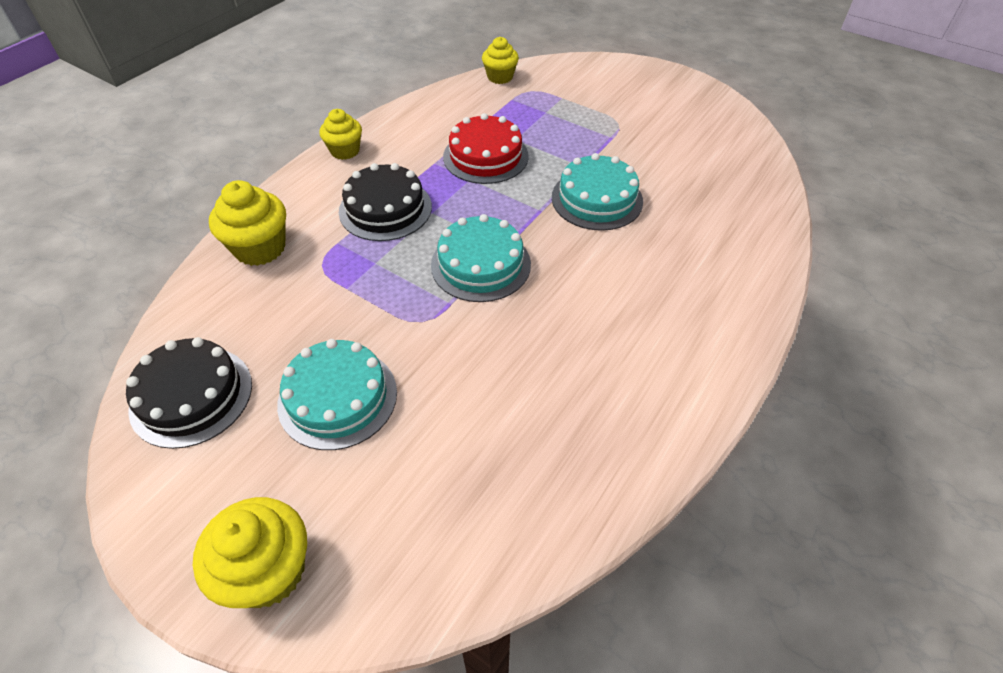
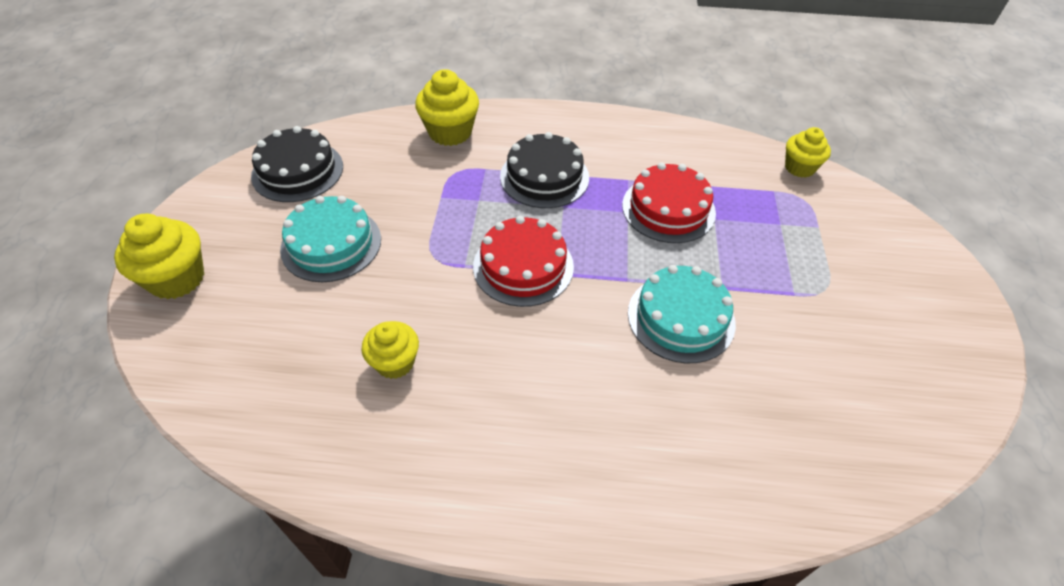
camera: 60 degrees right, 0 degrees up
(345, 151) = (594, 121): yellow cupcake -> yellow cupcake (395, 362)
(480, 264) = (523, 266): turquoise cake -> red cake

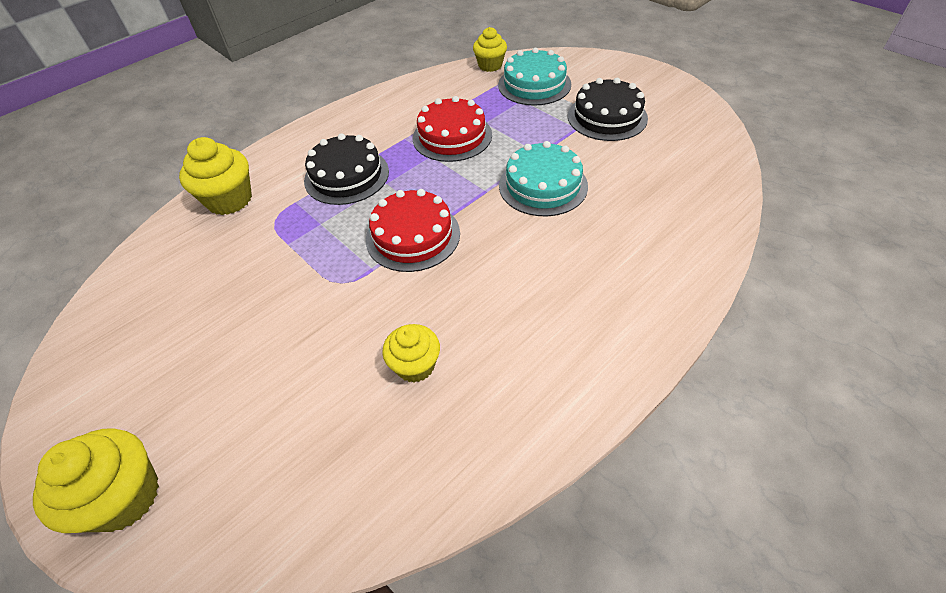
camera: 45 degrees left, 0 degrees up
(297, 171) = (125, 323): black cake -> black cake (607, 117)
(331, 244) = (243, 343): turquoise cake -> turquoise cake (534, 84)

